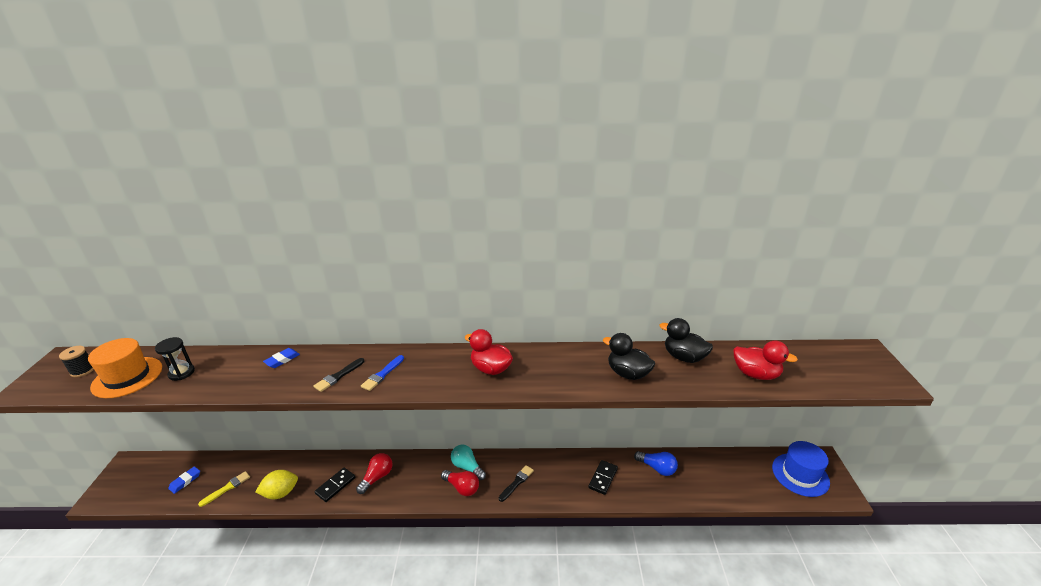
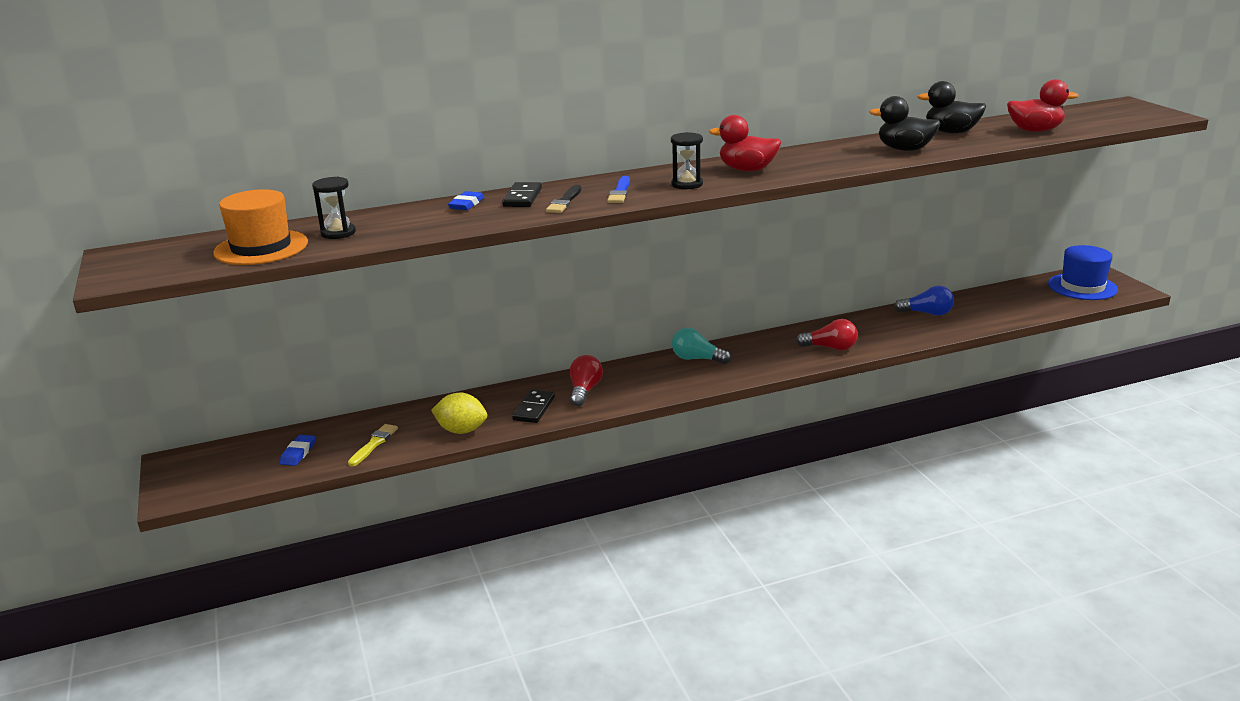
camera: 20 degrees left, 5 degrees down
(82, 370) = (177, 255): black spool -> none
(280, 493) = (461, 430): yellow lemon -> yellow lemon turned 60 degrees clockwise
(433, 377) = (687, 184): none -> black hourglass
(462, 487) = (707, 374): red light bulb -> red light bulb (830, 348)
(517, 482) = (772, 357): black brush -> none
(603, 478) = (872, 333): black domino -> black domino (522, 197)

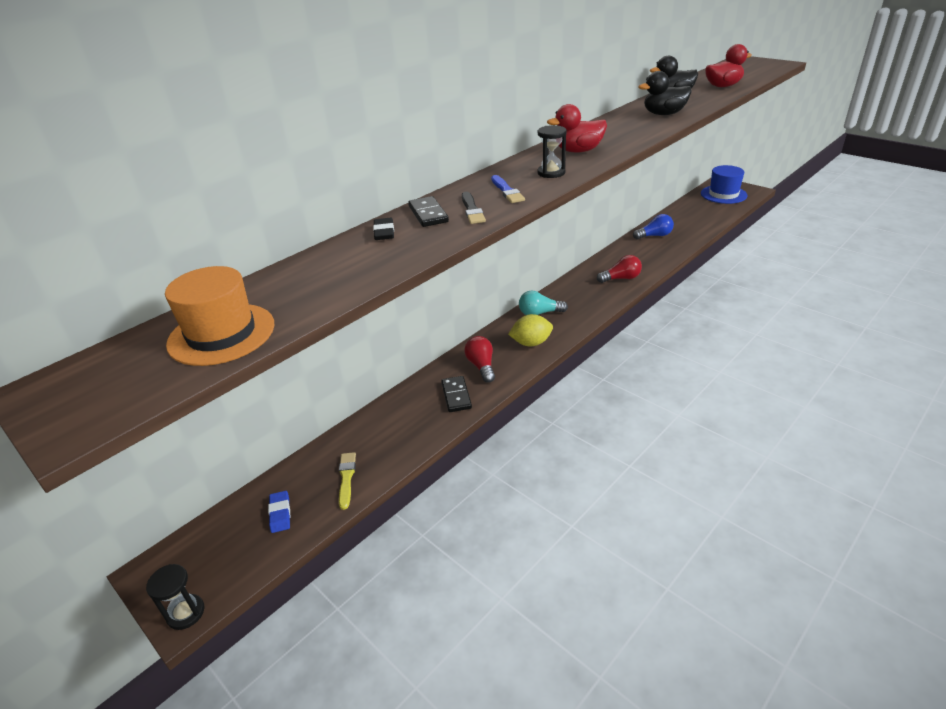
camera: 25 degrees left, 10 degrees up
(338, 233) = (290, 294): black hourglass -> black hourglass (185, 613)
(461, 430) = (414, 437): yellow lemon -> yellow lemon (531, 343)
(466, 204) = (384, 232): blue eraser -> black eraser

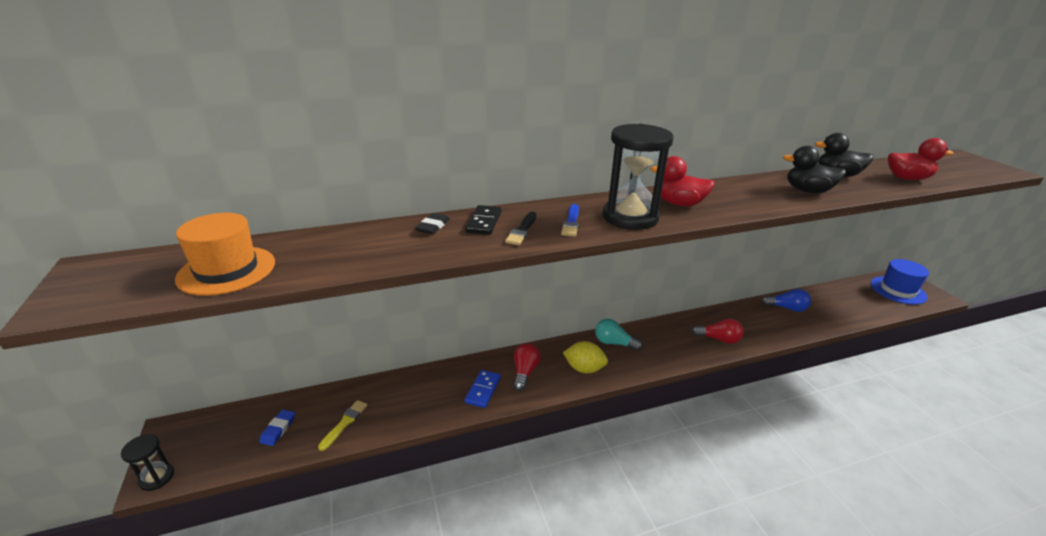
camera: 25 degrees right, 5 degrees down
(456, 395) = (483, 390): black domino -> blue domino
(551, 173) = (630, 217): black hourglass -> black hourglass, size x1.99

